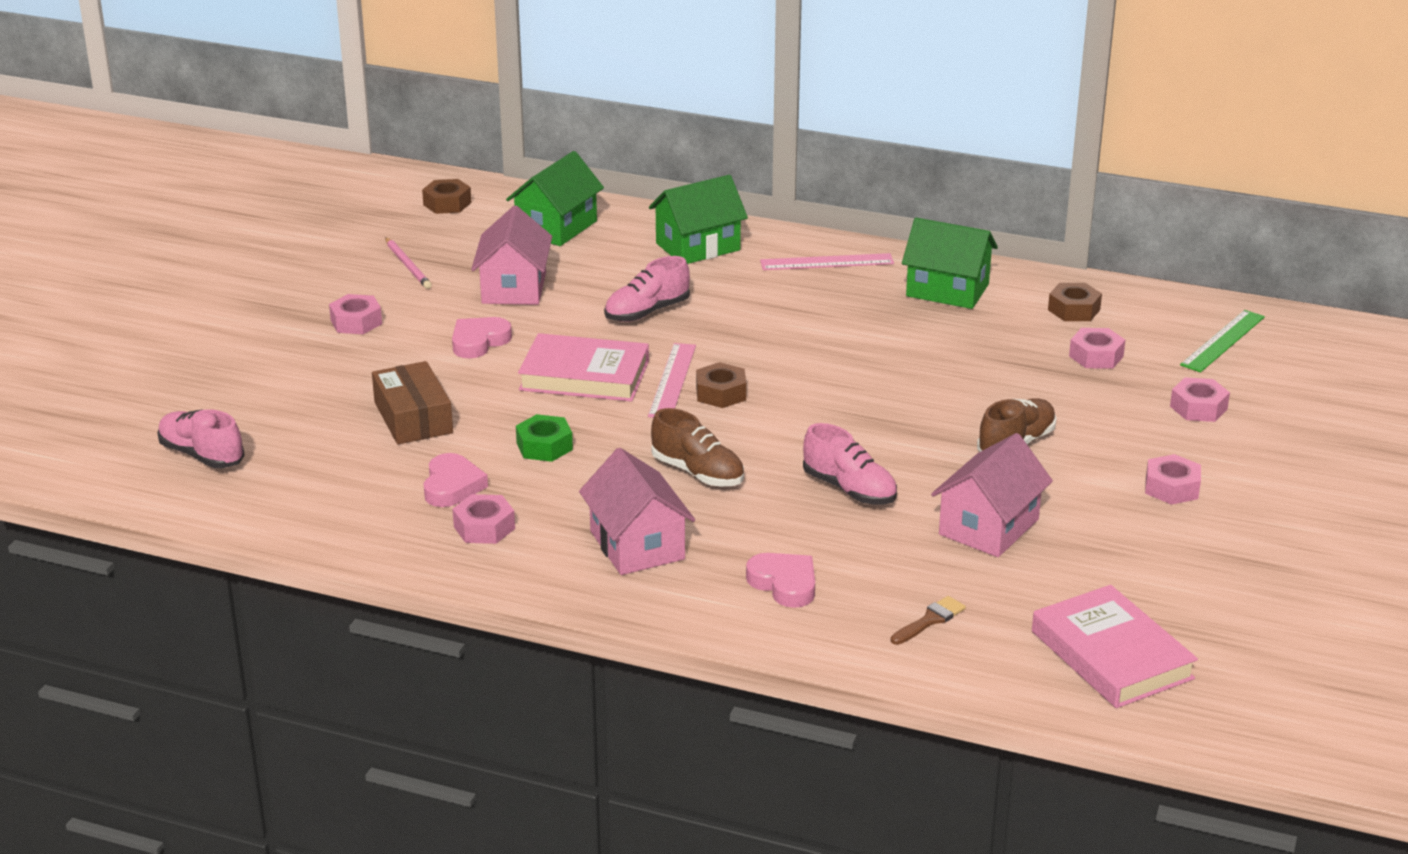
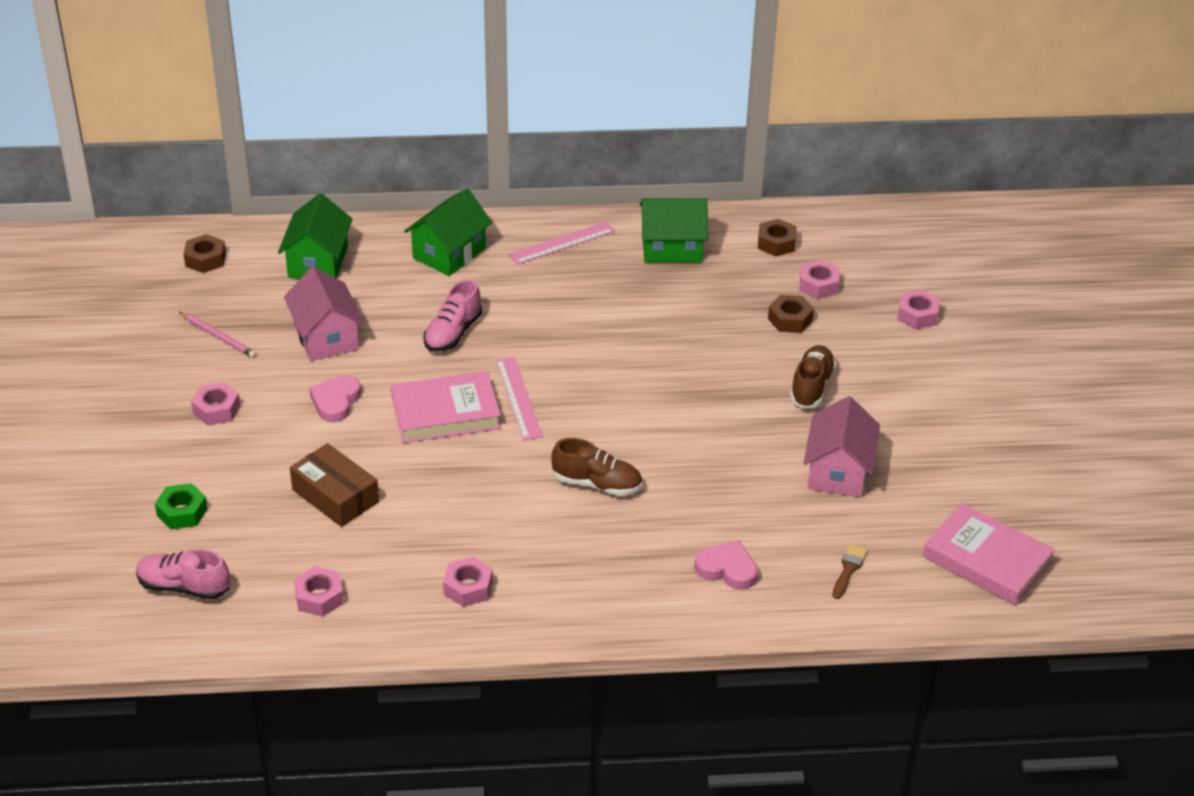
camera: 25 degrees left, 10 degrees up
(452, 486) = (414, 555): pink heart -> none
(544, 446) = (461, 493): green nut -> green nut (182, 512)
(637, 545) = (596, 567): pink house -> none
(721, 393) = (564, 400): brown nut -> brown nut (790, 319)
(849, 489) = (719, 466): pink shoe -> none
(1171, 488) = (941, 396): pink nut -> pink nut (319, 597)
(1223, 341) = (898, 245): green ruler -> none

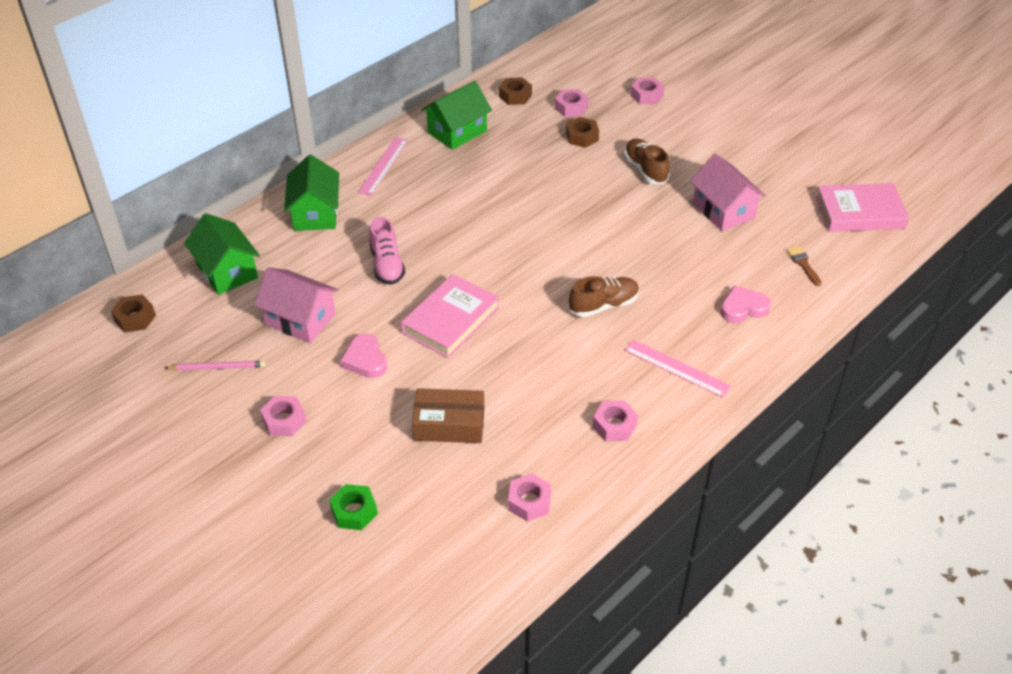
camera: 40 degrees left, 5 degrees up
(184, 587) = (426, 565): pink shoe -> none
(518, 398) = (485, 281): pink ruler -> pink ruler (676, 368)

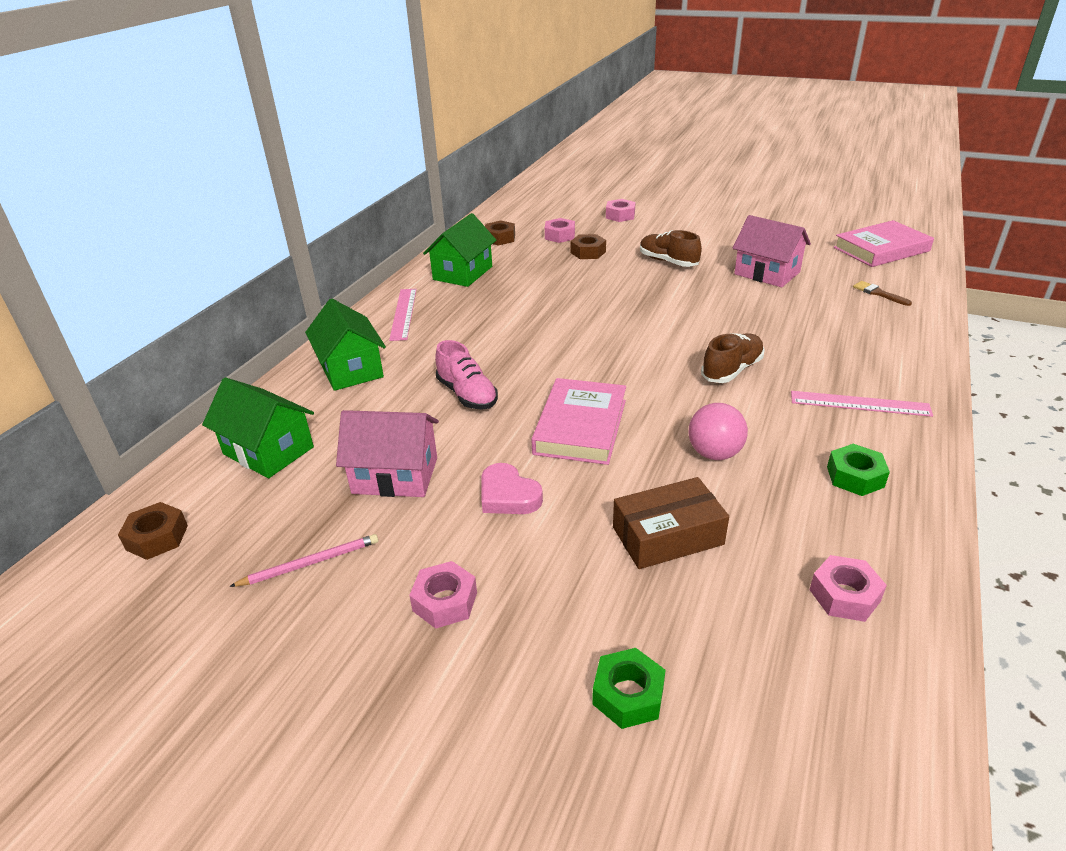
camera: 20 degrees left, 10 degrees down
(530, 374) = (714, 453): none -> pink ball
(614, 425) = (855, 477): pink nut -> green nut
(743, 308) = (865, 338): pink heart -> none

